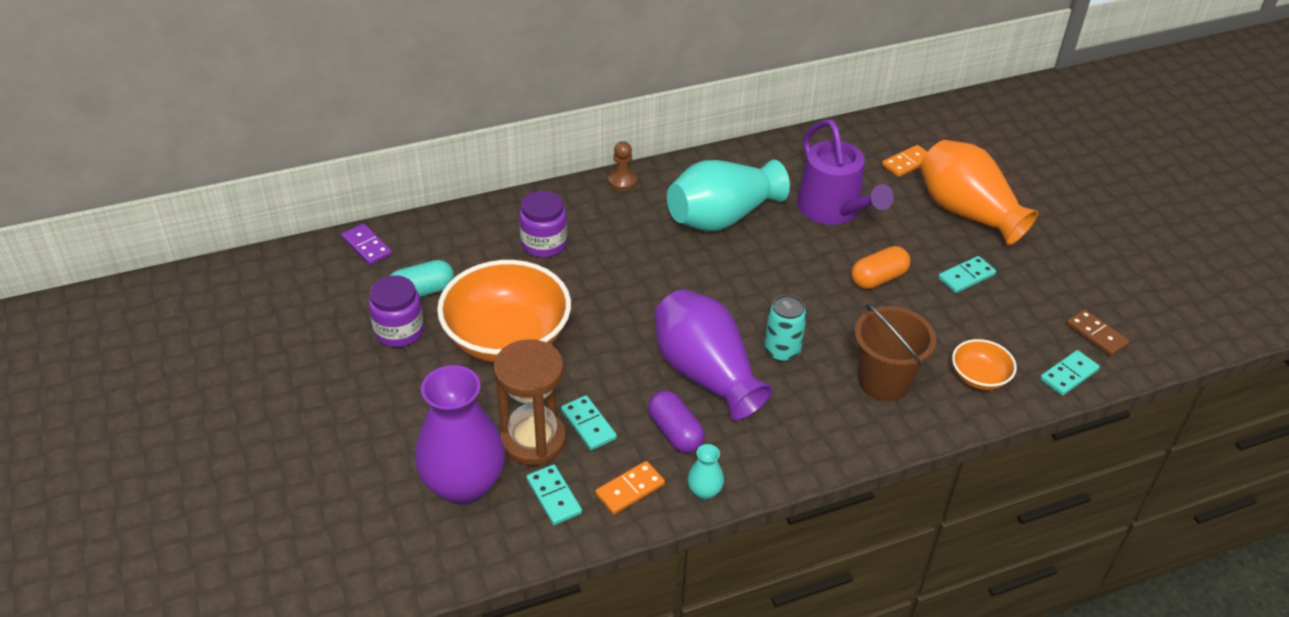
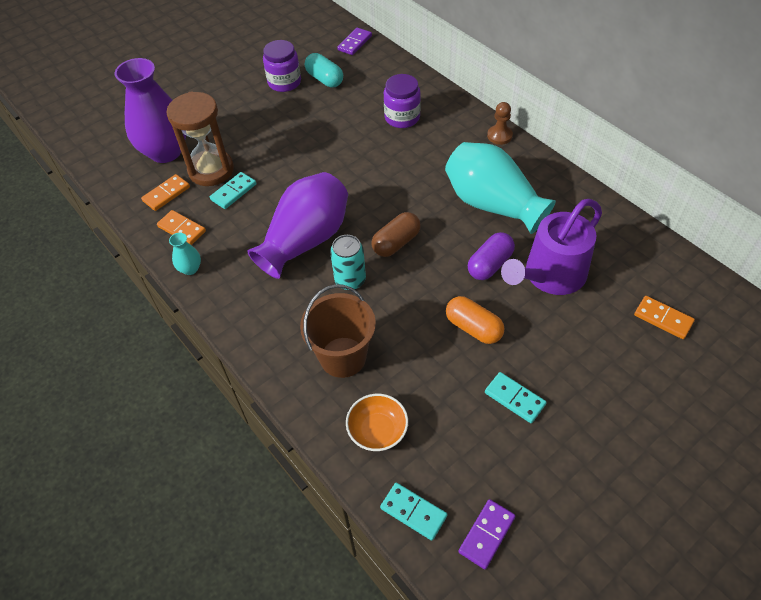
camera: 75 degrees right, 10 degrees up
(507, 338) = (299, 130): orange bowl -> none
(554, 496) = (166, 194): turquoise domino -> orange domino
(675, 432) = (241, 238): purple capsule -> purple capsule (489, 264)
(743, 302) = (396, 243): none -> brown capsule
(967, 212) = (616, 384): orange vase -> none
(1096, 335) = (487, 534): brown domino -> purple domino

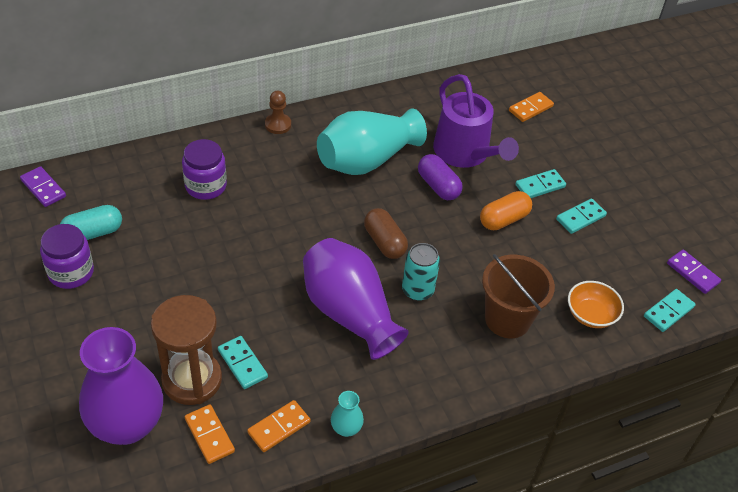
camera: 80 degrees left, 5 degrees down
(541, 351) = (540, 186): none -> turquoise domino

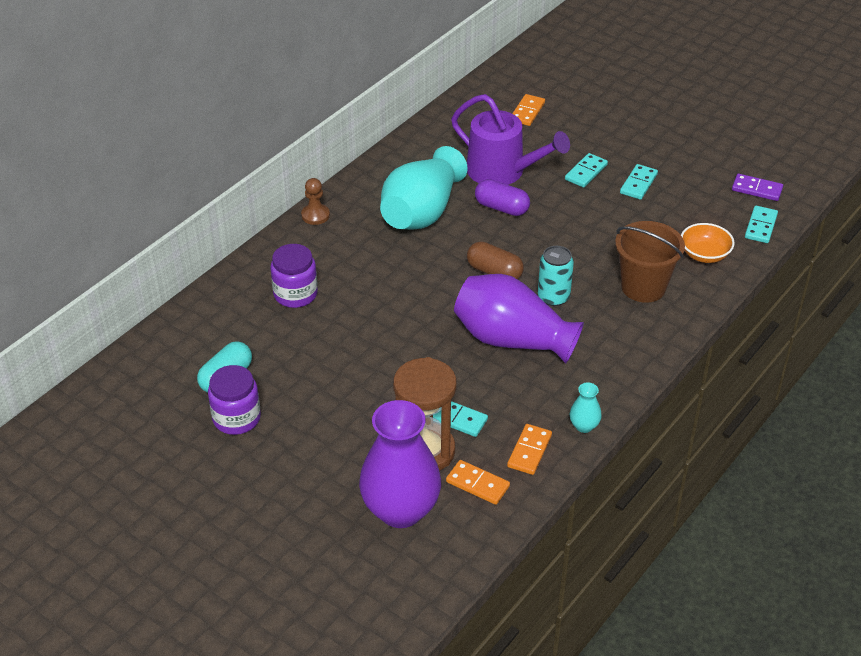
camera: 25 degrees left, 5 degrees down
(43, 188) = (141, 362): purple domino -> none
(504, 219) = (578, 211): orange capsule -> none

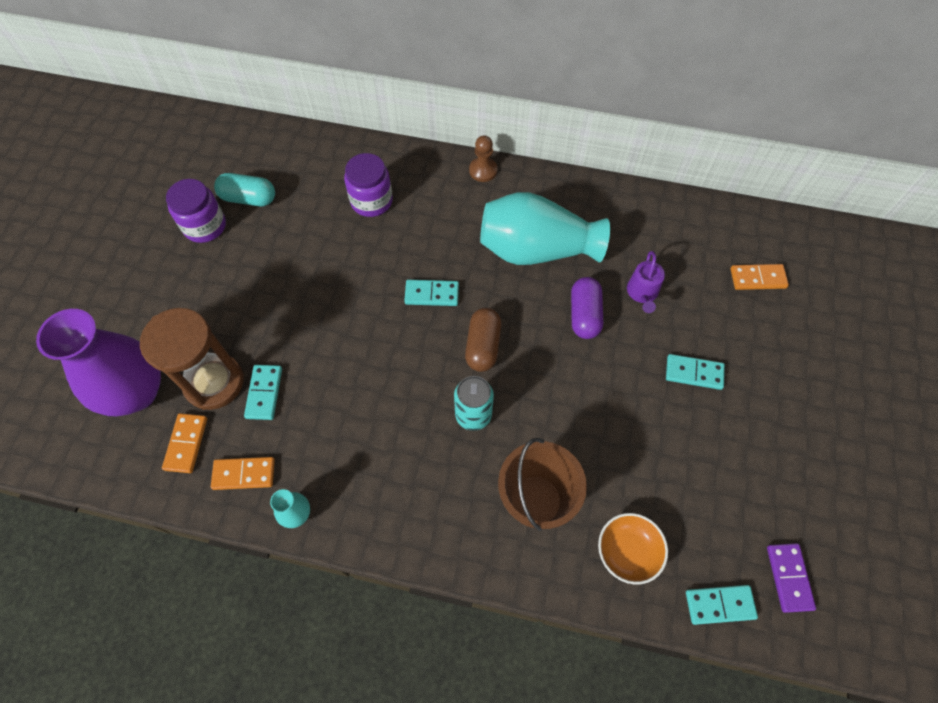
camera: 65 degrees right, 20 degrees up
(502, 171) = (642, 293): purple watering can -> purple watering can, size x0.49
(512, 340) = (392, 400): purple vase -> none
(638, 184) = (709, 435): turquoise domino -> turquoise domino (432, 294)

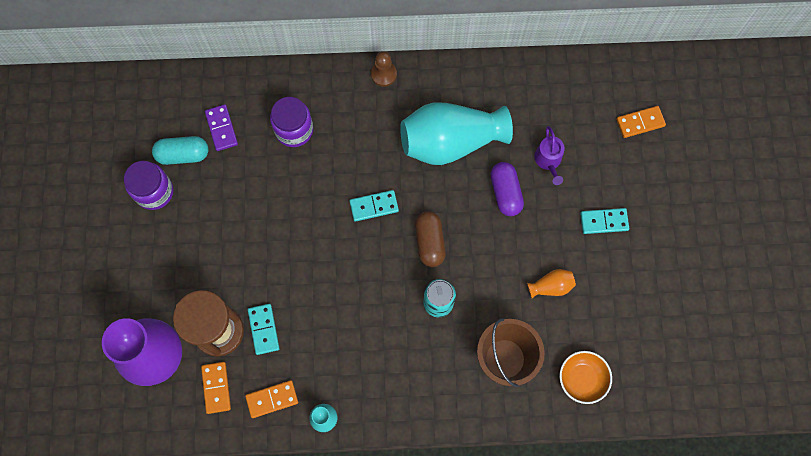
camera: 15 degrees left, 10 degrees up
(613, 430) = (551, 286): none -> orange vase
(719, 604) = (656, 399): turquoise domino -> none
(789, 577) = (702, 366): purple domino -> purple domino (221, 128)

